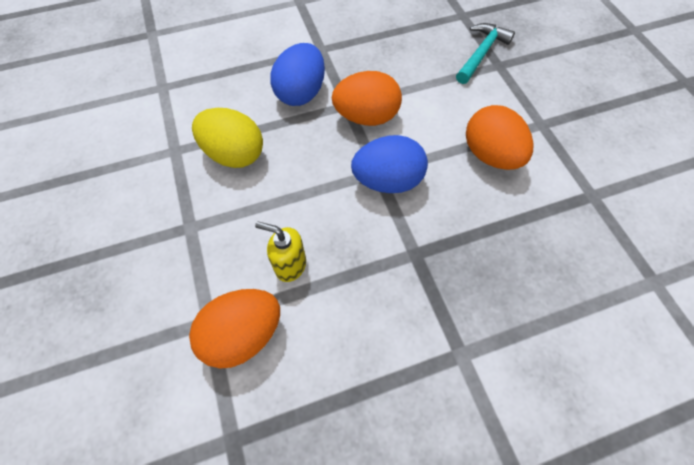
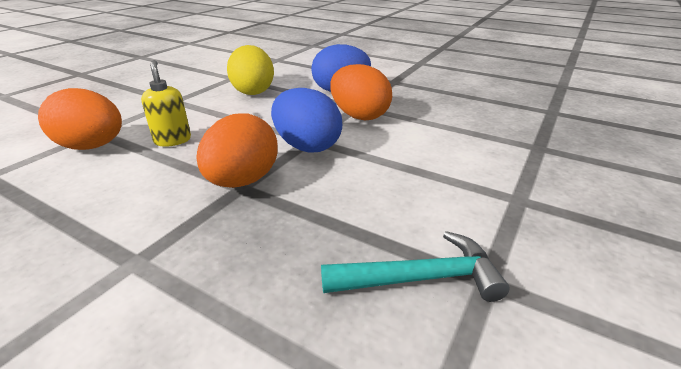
camera: 50 degrees right, 30 degrees down
(481, 53) = (530, 134): turquoise hammer -> turquoise hammer (420, 278)
(490, 155) = (419, 183): orange egg -> orange egg (242, 181)

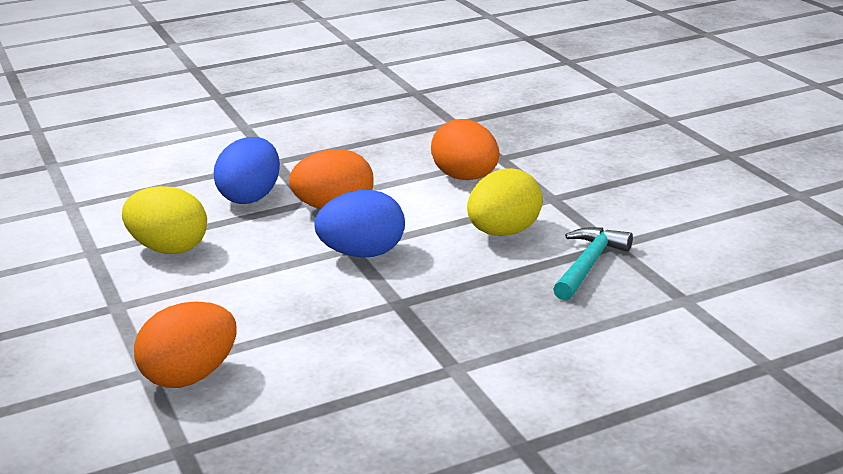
camera: 55 degrees left, 5 degrees down
(173, 140) = (244, 323): yellow soap dispenser -> none
(242, 181) = (387, 300): orange egg -> orange egg (466, 178)
(417, 196) = (504, 232): none -> yellow egg

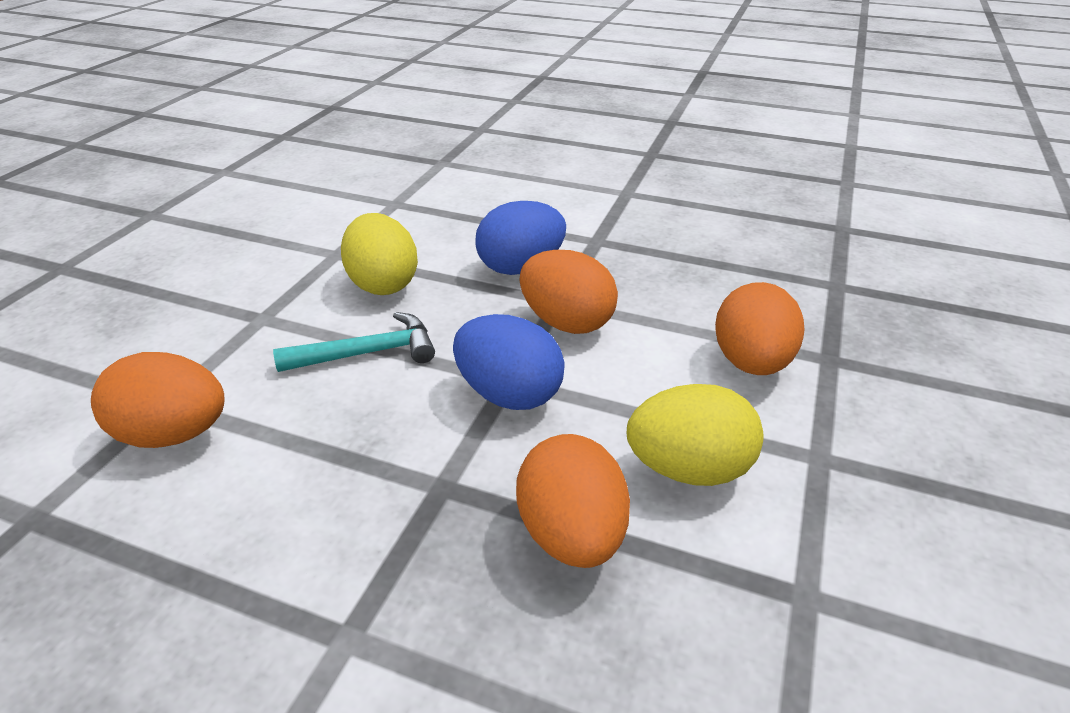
camera: 45 degrees right, 10 degrees up
(491, 282) = (571, 535): none -> orange egg
(588, 265) = (725, 605): turquoise hammer -> turquoise hammer (367, 353)

